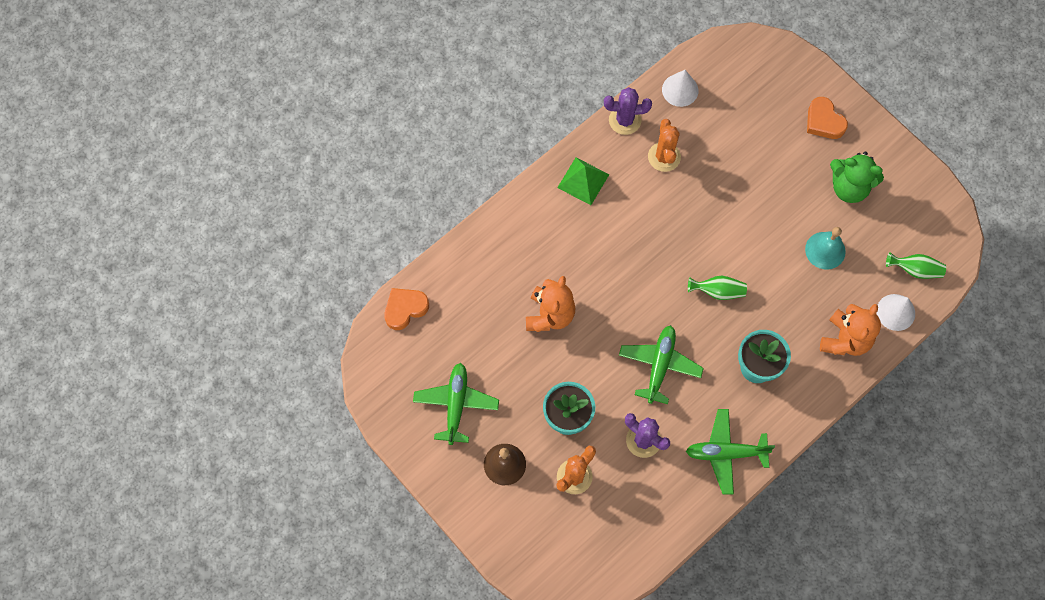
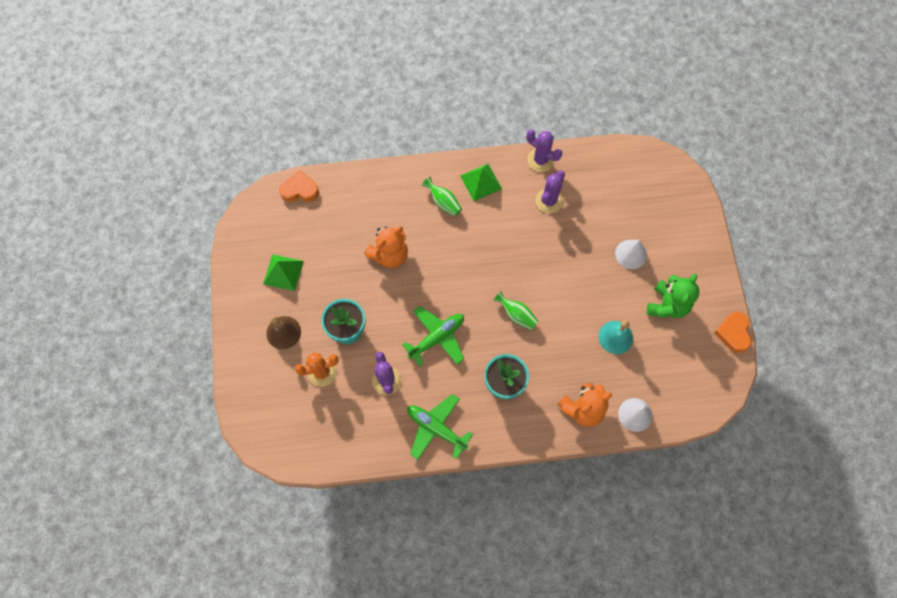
camera: 35 degrees right, 0 degrees up
(456, 404) = (283, 272): green plane -> green pyramid
(664, 157) = (549, 201): orange cactus -> purple cactus
(680, 90) = (595, 163): white cone -> white cone (631, 254)
(824, 121) = (683, 248): orange heart -> orange heart (733, 333)
(849, 187) = (667, 305): green teddy bear -> green teddy bear turned 120 degrees counterclockwise
(915, 270) = (673, 394): green vase -> green vase (443, 202)

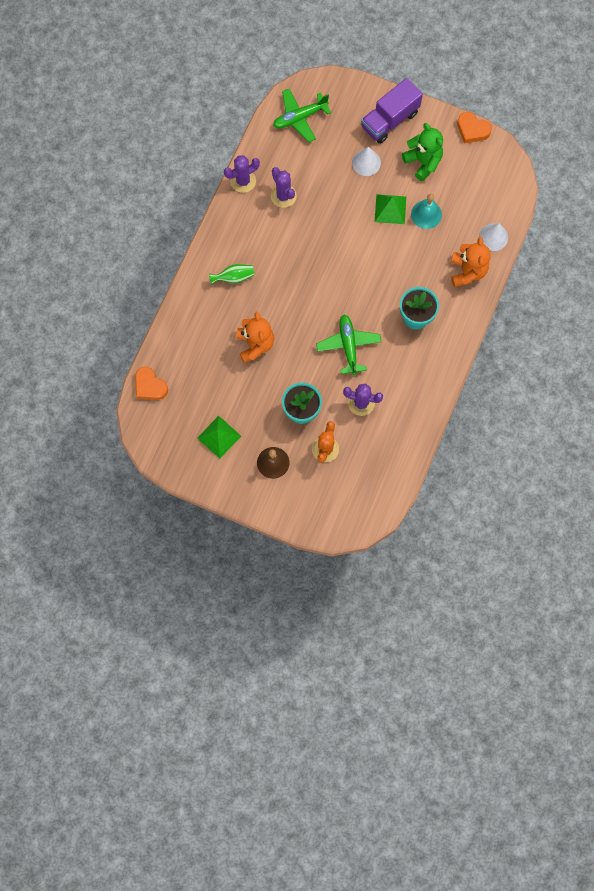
camera: 60 degrees left, 5 degrees up
(300, 190) = (150, 386): orange heart -> orange heart turned 75 degrees counterclockwise
(436, 428) = (421, 386): green plane -> green plane (300, 118)
(481, 182) = (233, 238): green pyramid -> green pyramid (390, 209)
(516, 315) = (365, 276): green vase -> none
(688, 252) = (390, 120): none -> purple truck

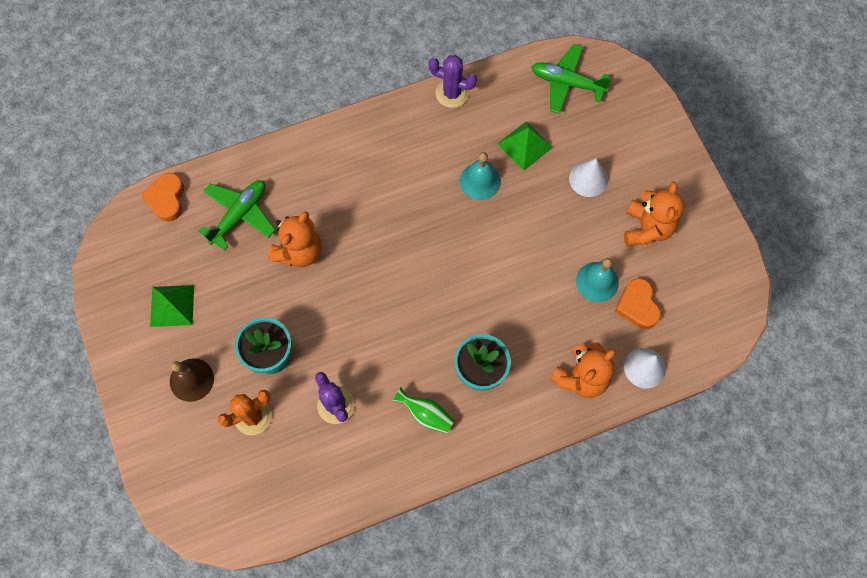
camera: 45 degrees right, 5 degrees down
(234, 277) = (348, 172): green vase -> green vase (426, 414)
(283, 196) = (475, 139): purple cactus -> none
(310, 216) = (480, 181): none -> turquoise bell
(348, 346) = (384, 337): green plane -> green plane (239, 215)
(390, 120) = (654, 160): purple truck -> none
(390, 209) = (566, 243): green pyramid -> green pyramid (525, 145)
(423, 162) = (647, 228): green teddy bear -> orange teddy bear
(472, 130) = (731, 242): orange heart -> orange heart (637, 306)

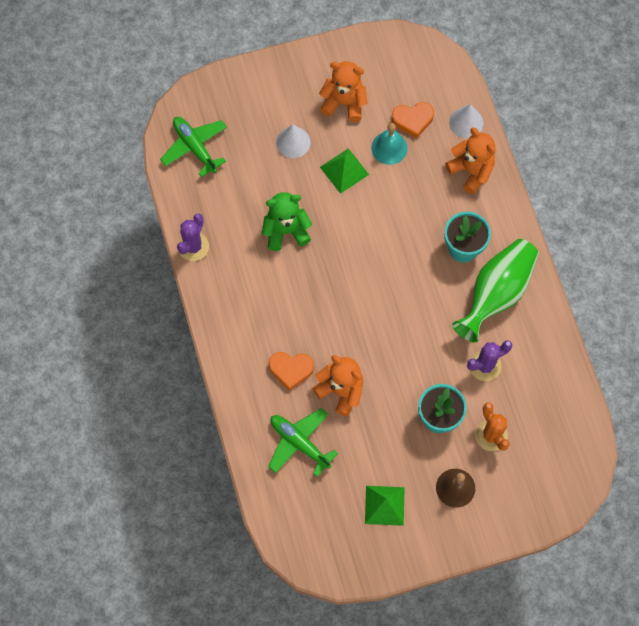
camera: 85 degrees left, 0 degrees up
(166, 199) = (276, 511): orange heart -> orange heart (291, 370)
(426, 414) = (496, 293): green vase -> green vase, size x2.15
(480, 181) = (286, 231): turquoise bell -> green teddy bear
(525, 145) = (254, 190): green pyramid -> green pyramid (344, 170)
(567, 83) = (195, 147): green plane -> green plane turned 120 degrees clockwise

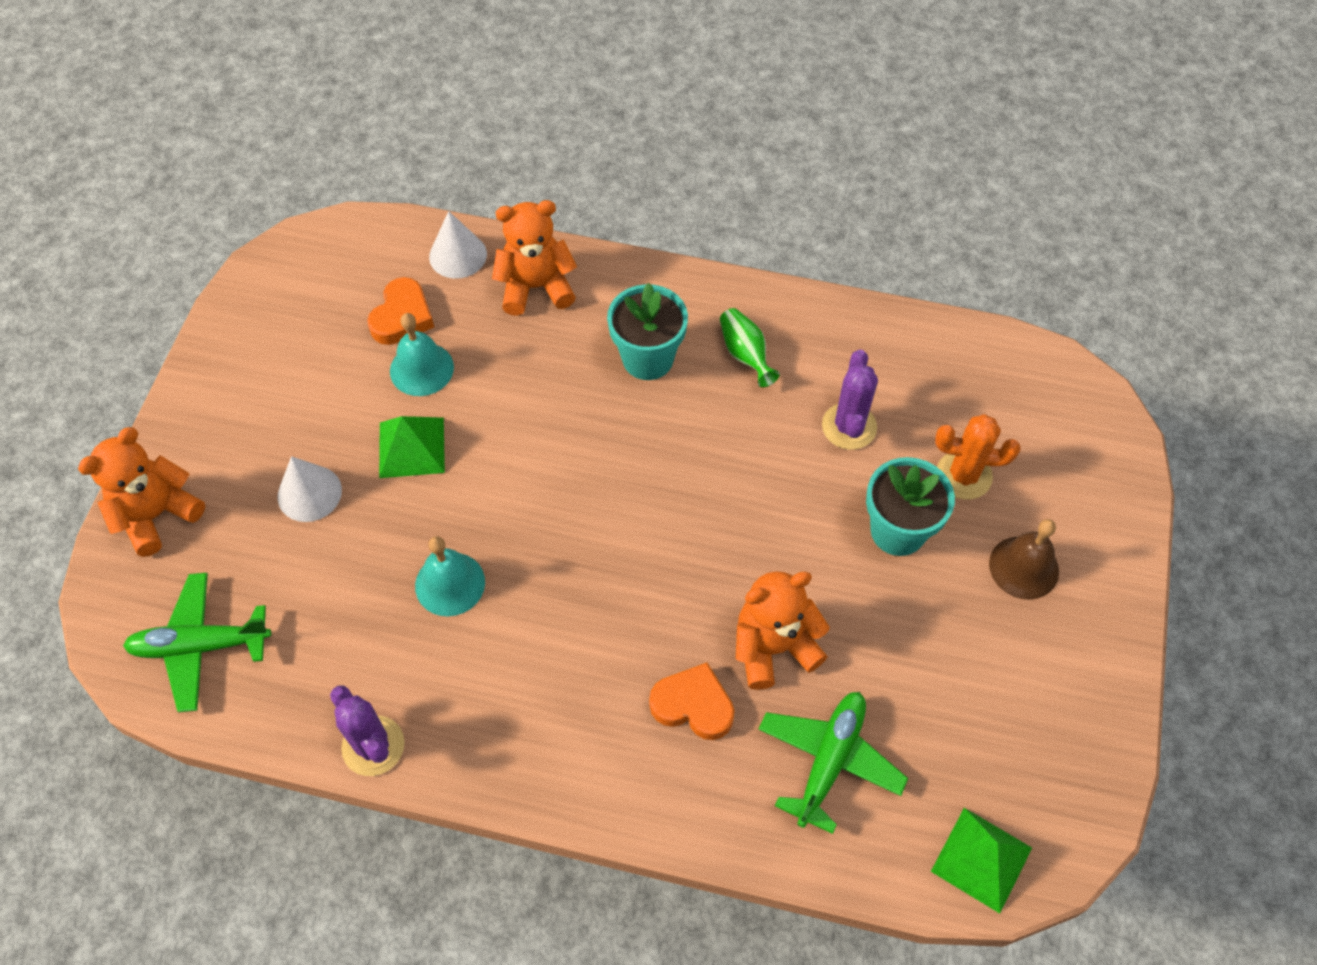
camera: 60 degrees left, 10 degrees down
(286, 231) = (450, 584): green teddy bear -> turquoise bell
(291, 370) = (693, 705): orange heart -> orange heart turned 105 degrees counterclockwise
(299, 443) = (829, 761): green plane -> green plane turned 135 degrees clockwise
(344, 103) = (303, 389): orange teddy bear -> orange teddy bear (157, 514)
(384, 505) = (1004, 685): green pyramid -> green pyramid (981, 859)
(496, 293) = (745, 354): green vase -> green vase, size x0.46

